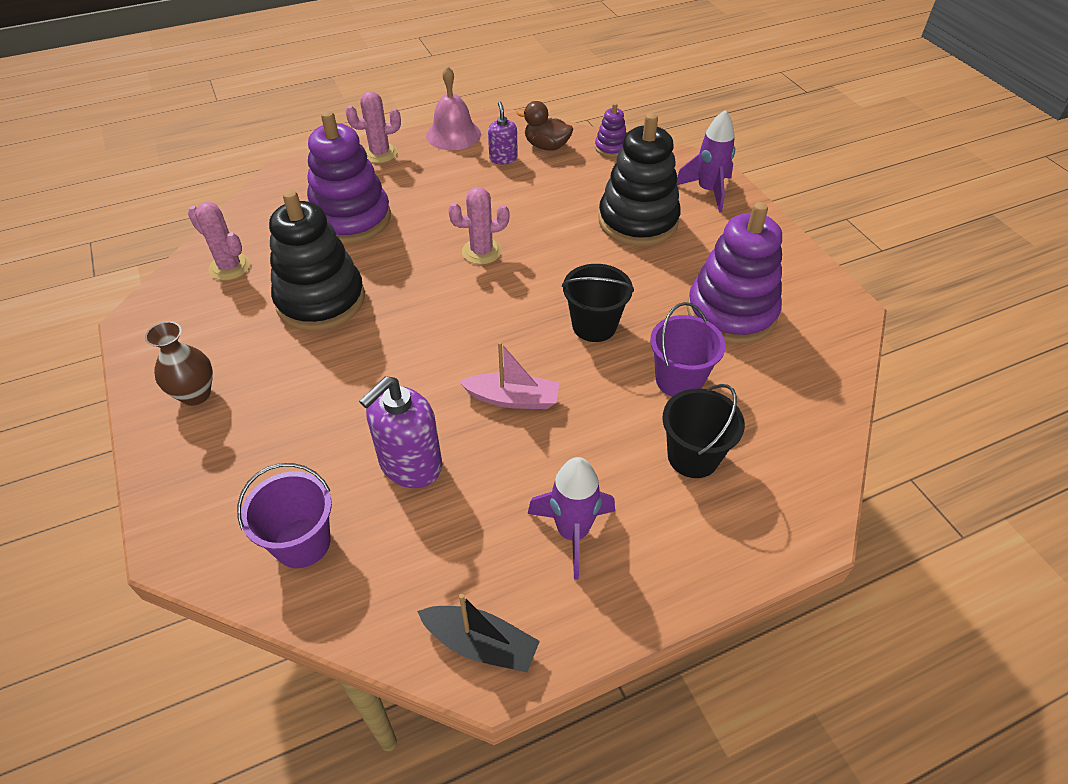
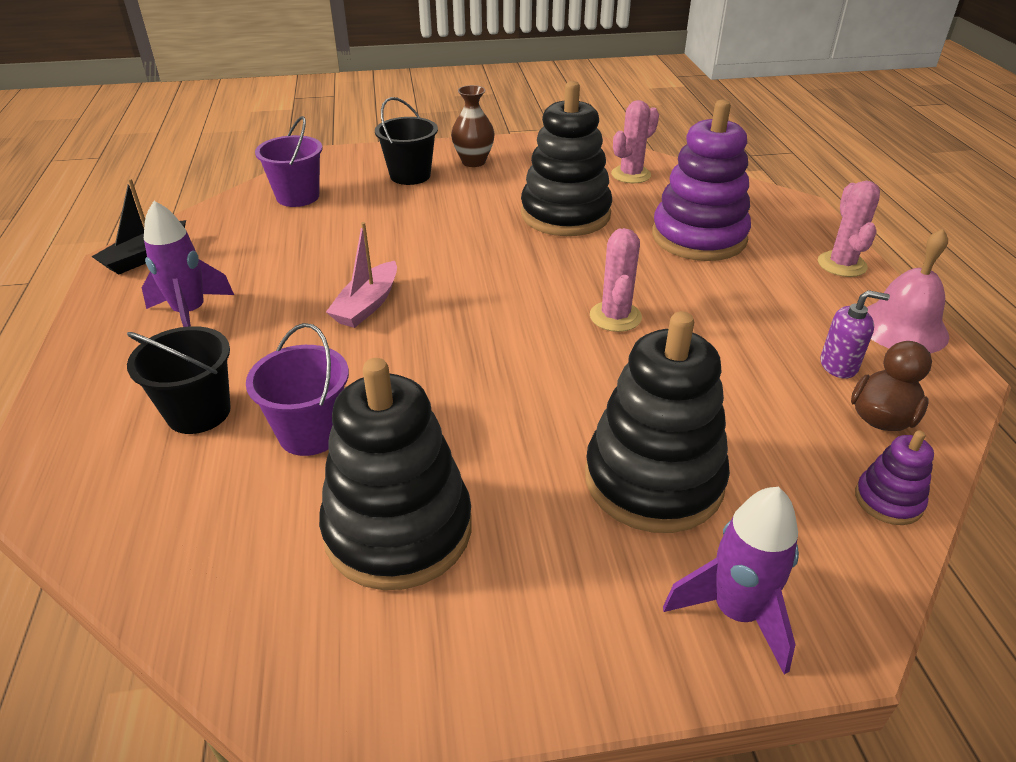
camera: 105 degrees right, 10 degrees down
(410, 464) = (332, 243): purple soap dispenser -> none
(594, 326) = (442, 382): black bucket -> black bucket (410, 175)
(731, 312) = (398, 529): purple stacking toy -> black stacking toy

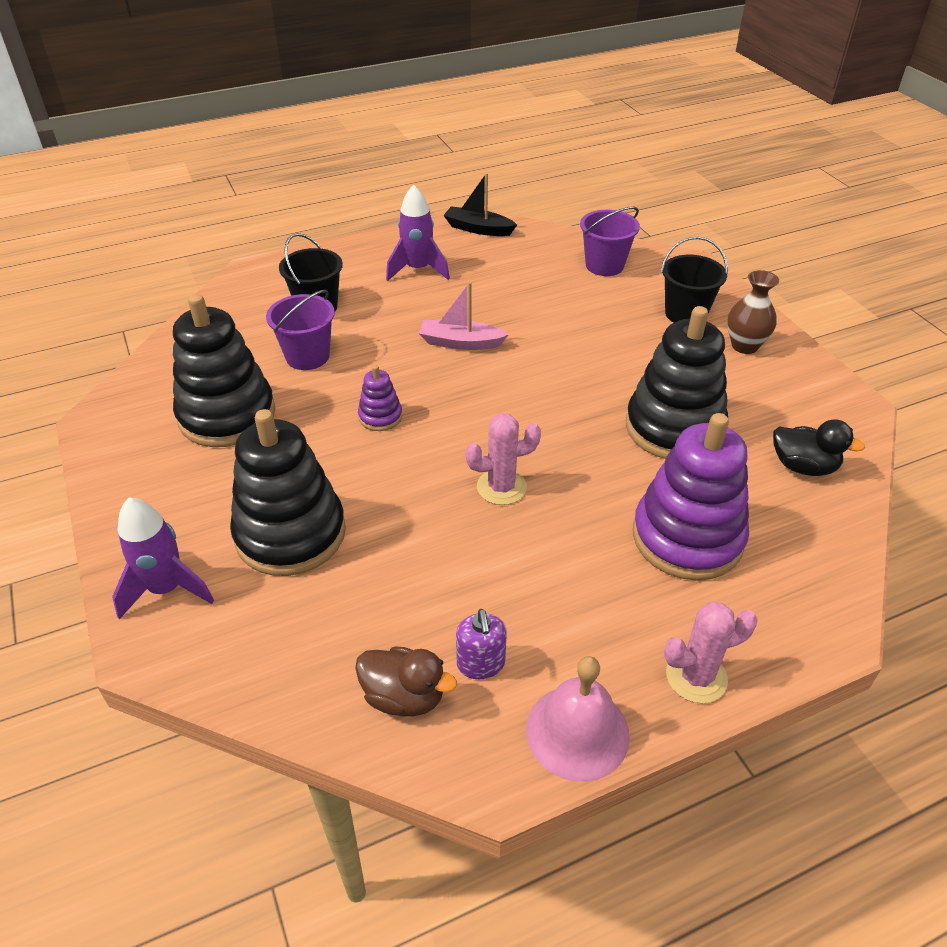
camera: 75 degrees right, 5 degrees up
(631, 175) = (803, 466): pink cactus -> black duck
(888, 500) = (289, 692): purple stacking toy -> purple stacking toy (380, 416)

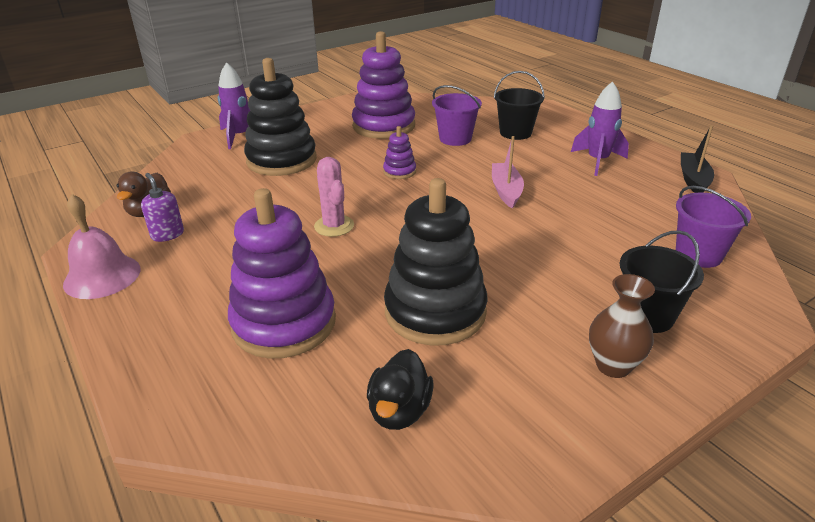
camera: 80 degrees right, 10 degrees down
(227, 415) = (383, 126): black stacking toy -> purple stacking toy
(481, 664) = (167, 234): purple soap dispenser -> purple soap dispenser turned 75 degrees clockwise
(696, 677) = (132, 330): pink cactus -> none

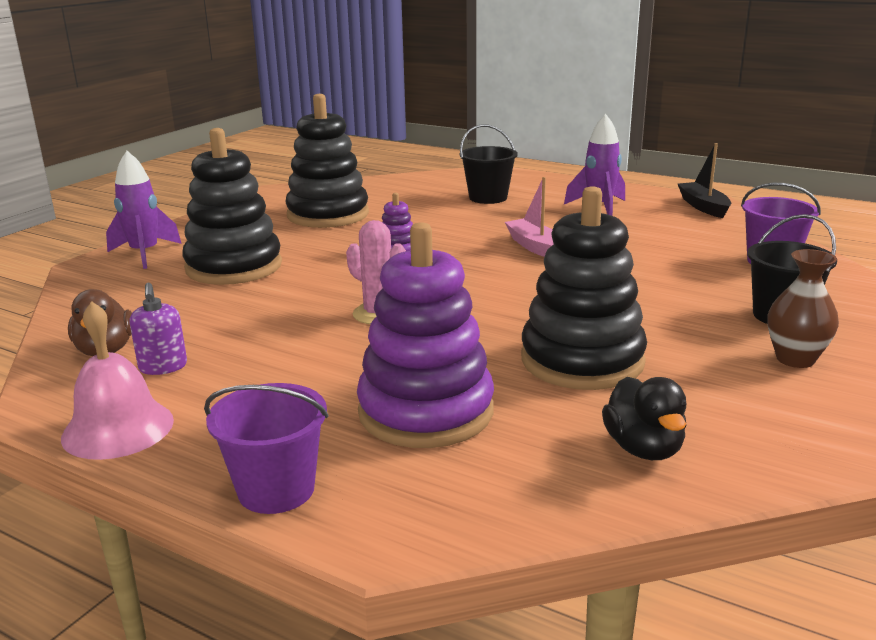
camera: 25 degrees left, 10 degrees down
(167, 234) = (163, 367): purple soap dispenser -> purple soap dispenser turned 135 degrees counterclockwise
(383, 126) = (328, 215): purple stacking toy -> black stacking toy
(455, 139) = (427, 213): purple bucket -> purple bucket (276, 490)

